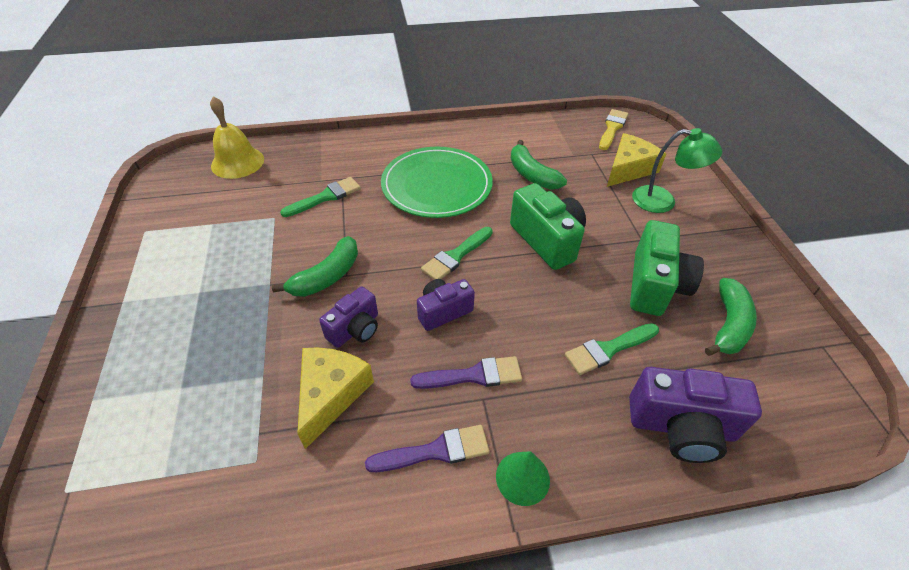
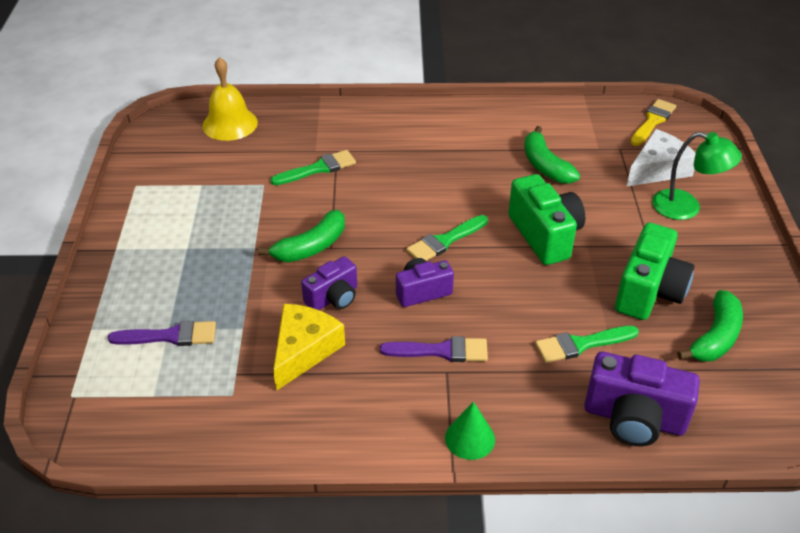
camera: 10 degrees right, 5 degrees down
(436, 451) = (394, 407): purple brush -> purple brush (170, 336)
(437, 185) = (437, 167): green plate -> none
(629, 169) = (658, 169): yellow cheese -> white cheese

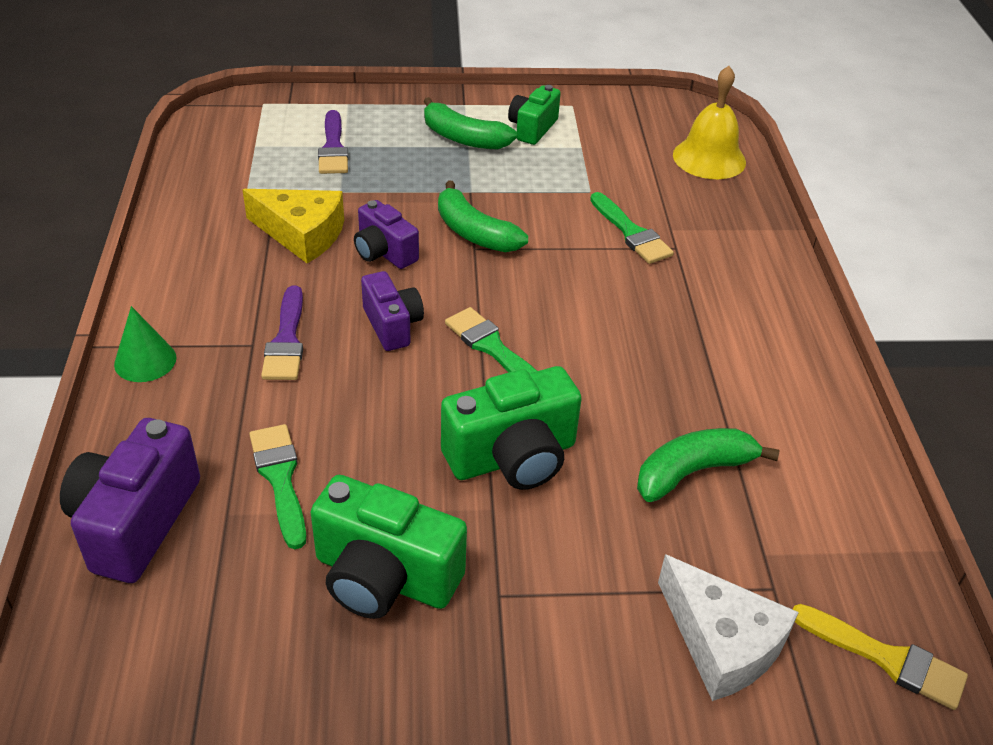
camera: 85 degrees right, 0 degrees up
(167, 209) = (532, 128): none -> green camera
(686, 208) = (609, 671): green lamp -> none
(715, 337) = (274, 654): green banana -> green banana (463, 138)

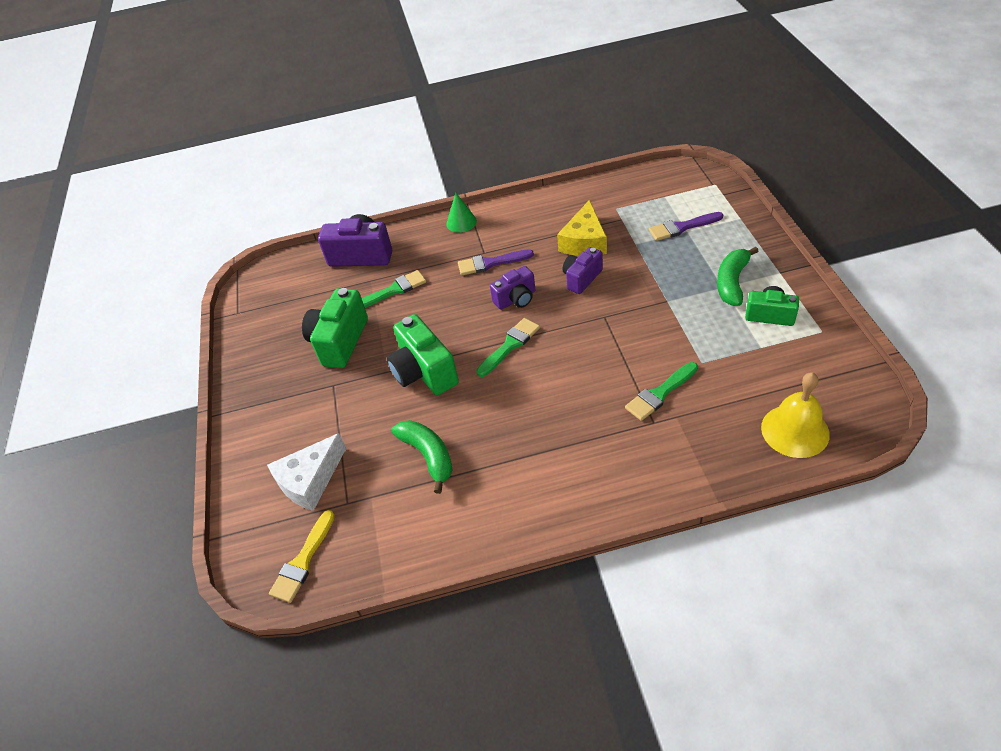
camera: 90 degrees right, 5 degrees up
(474, 233) = (620, 313): green banana -> none

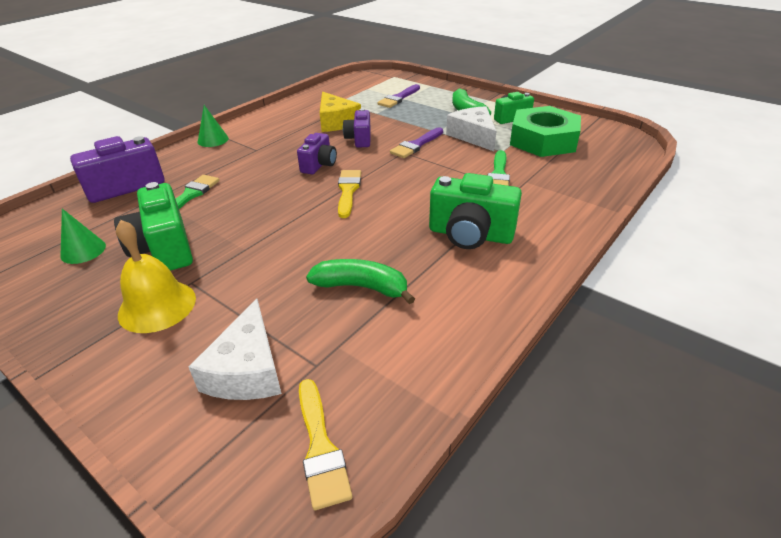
camera: 45 degrees left, 10 degrees down
(295, 316) = (83, 250): none -> green cone
(424, 372) = (286, 235): green camera -> green camera (470, 235)
(490, 263) = (270, 153): purple brush -> purple brush (416, 145)
(510, 345) = (348, 191): green brush -> yellow brush
(696, 325) = (473, 136): none -> white cheese
(764, 368) = (543, 140): none -> green nut
(795, 430) = (603, 160): yellow bell -> yellow bell (157, 306)

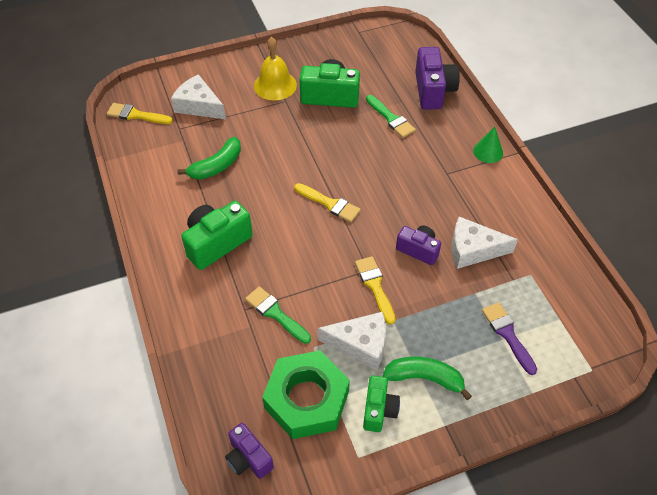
camera: 120 degrees right, 15 degrees up
(83, 250) = (356, 65): green cone -> none
(319, 165) = (386, 203): purple camera -> purple camera (248, 458)
(336, 122) = (473, 249): yellow cheese -> white cheese
(416, 145) = (375, 286): purple brush -> yellow brush

